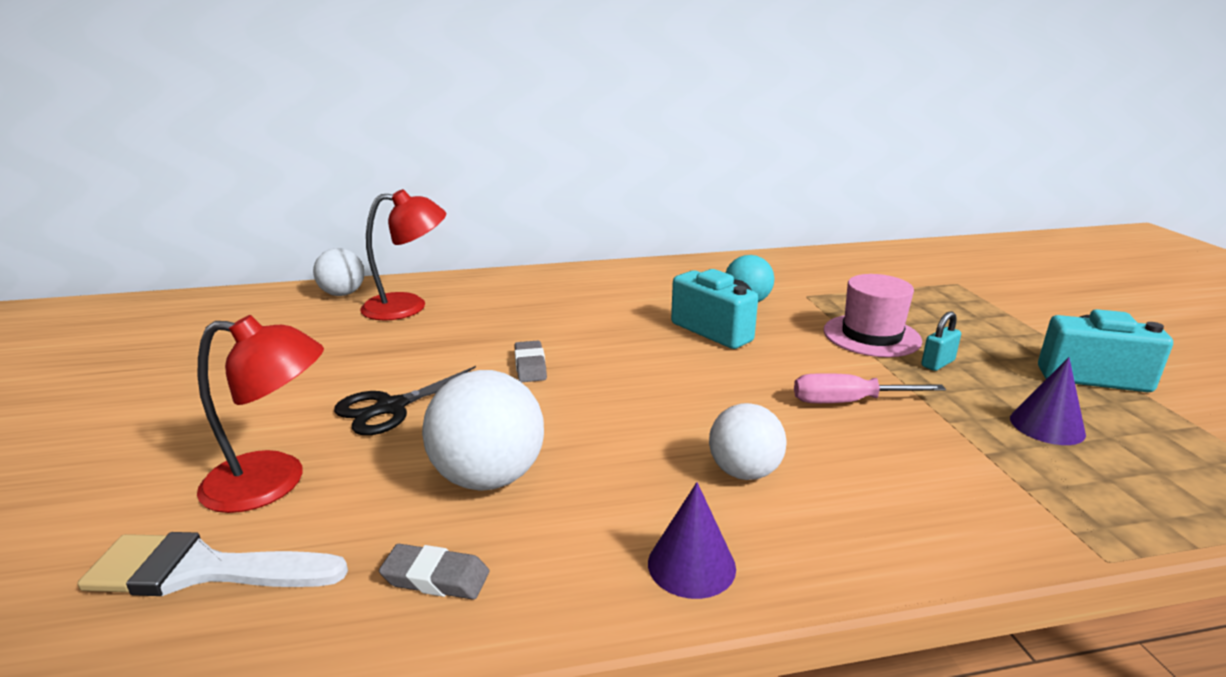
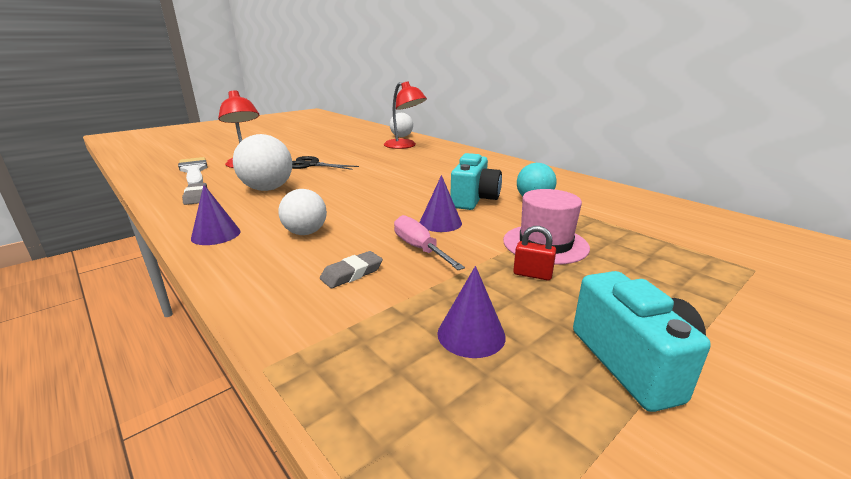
camera: 60 degrees right, 0 degrees up
(530, 366) = (372, 174): grey eraser -> grey eraser (352, 273)
(777, 369) = (440, 223): none -> purple cone
(937, 363) = (532, 274): turquoise padlock -> red padlock

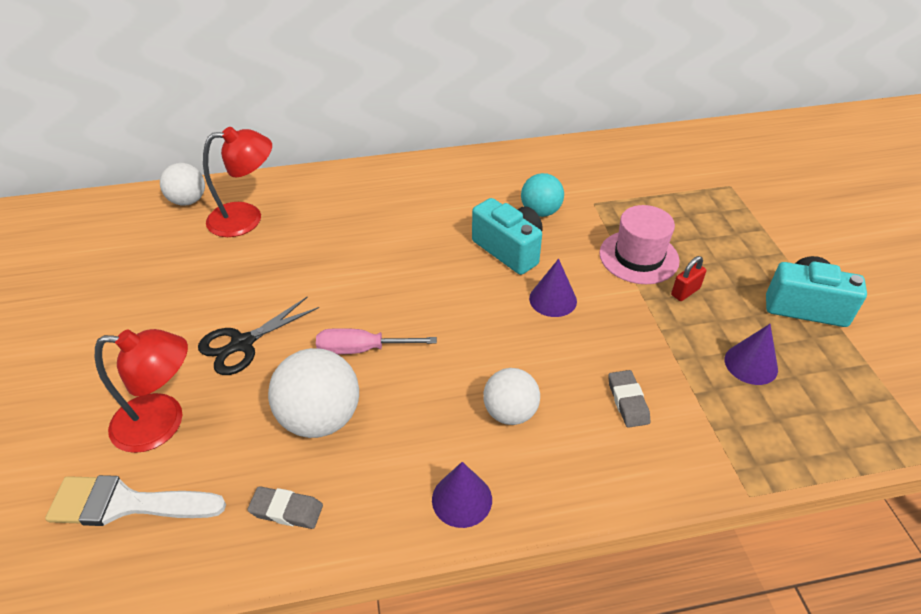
camera: 60 degrees left, 20 degrees up
(419, 248) = (601, 337): pink screwdriver -> pink screwdriver (361, 349)

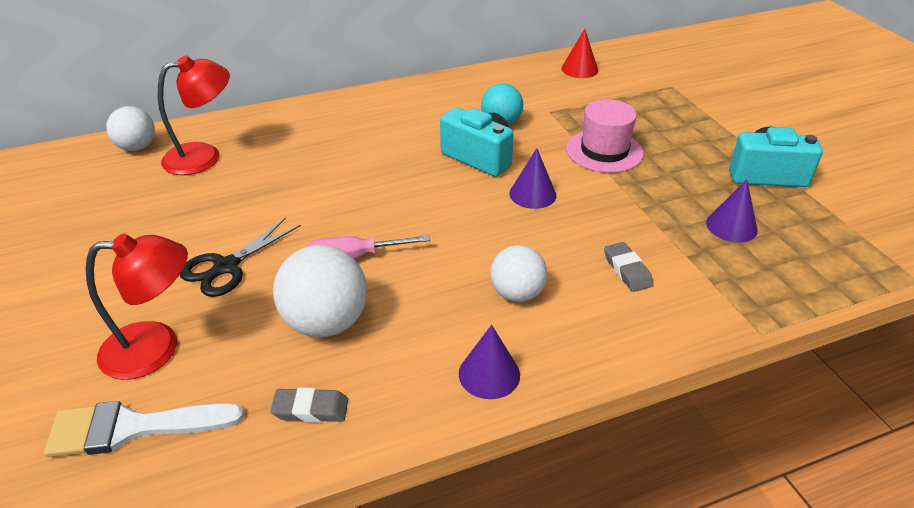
camera: 10 degrees left, 5 degrees down
(637, 155) = (579, 69): none -> red cone
(685, 292) = (655, 175): red padlock -> none

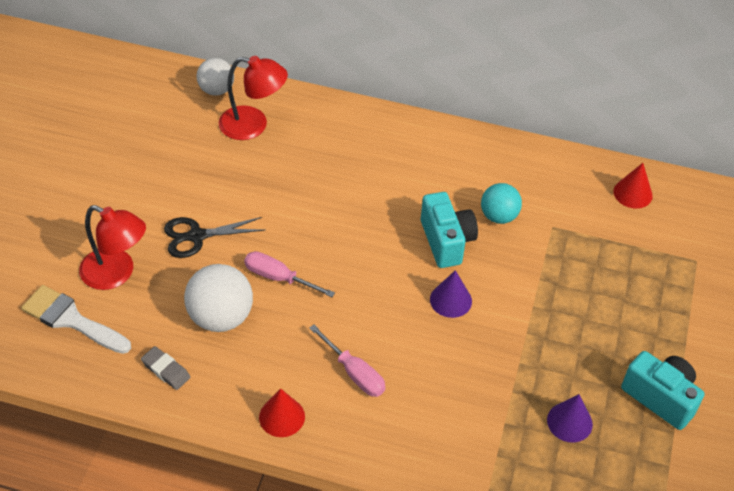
camera: 35 degrees right, 10 degrees up
(489, 374) = (282, 417): purple cone -> red cone
(517, 293) = (355, 373): white ball -> pink screwdriver
(604, 151) = (552, 294): pink hat -> none
(627, 270) = (448, 405): grey eraser -> none

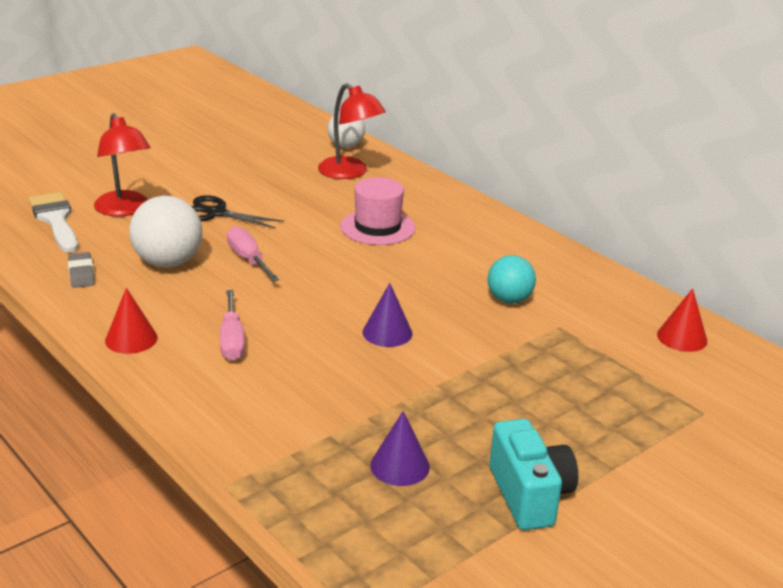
camera: 35 degrees right, 20 degrees down
(338, 184) = (377, 227): none -> pink hat
(446, 241) = (434, 295): turquoise camera -> none

